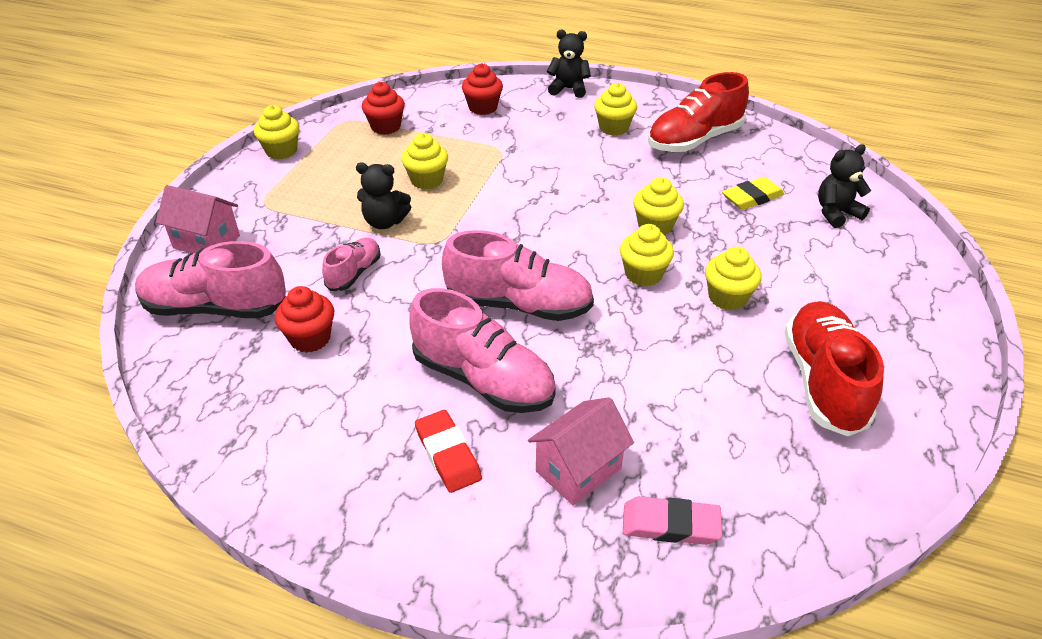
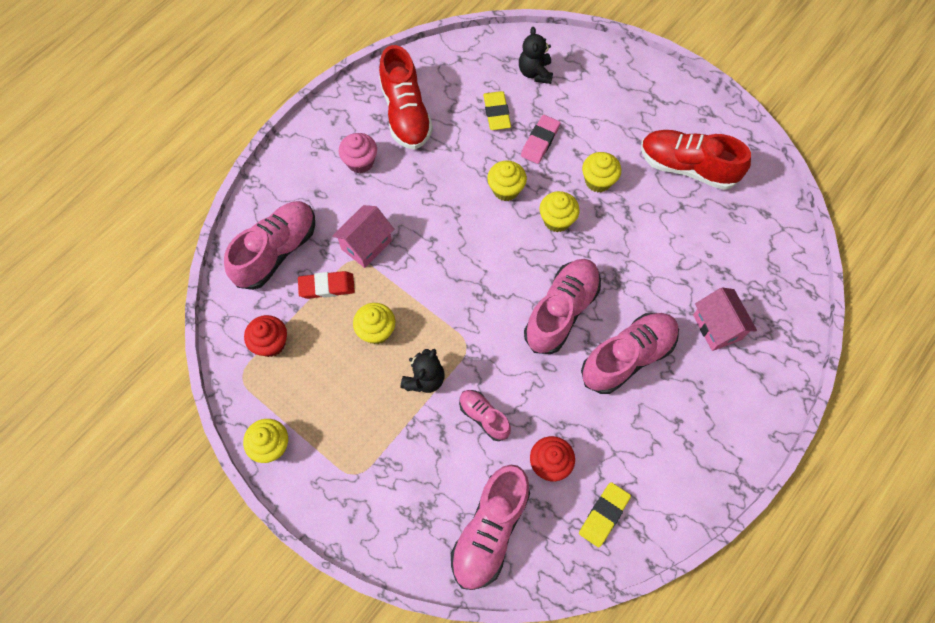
camera: 70 degrees left, 25 degrees up
(206, 242) = (395, 530): pink house -> pink house (366, 245)
(251, 402) = (603, 515): none -> yellow eraser
(447, 454) = (685, 397): red eraser -> red eraser (327, 286)
(483, 108) = (277, 251): red cupcake -> pink shoe
(568, 89) = (278, 171): black teddy bear -> none
(613, 128) = (360, 162): yellow cupcake -> pink cupcake
(670, 524) = (766, 294): pink eraser -> pink eraser (540, 141)

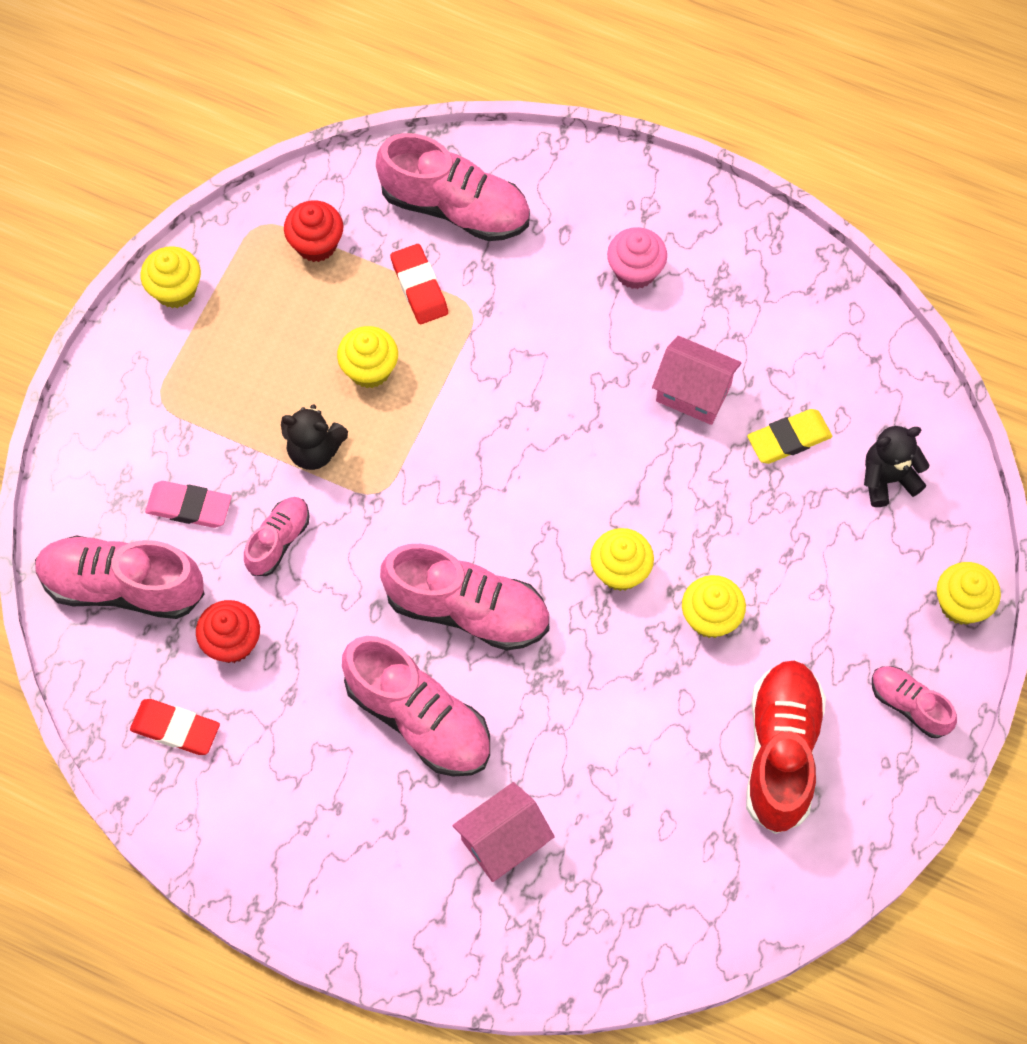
camera: 75 degrees right, 0 degrees up
(366, 245) = (499, 318): pink house -> pink house (693, 393)
(406, 114) = (742, 309): red shoe -> none
(506, 189) = (651, 485): yellow cupcake -> yellow cupcake (961, 604)
(540, 141) = (756, 515): pink eraser -> pink eraser (189, 506)
(603, 515) = (176, 728): yellow eraser -> red eraser
(672, 100) = (909, 705): none -> pink shoe

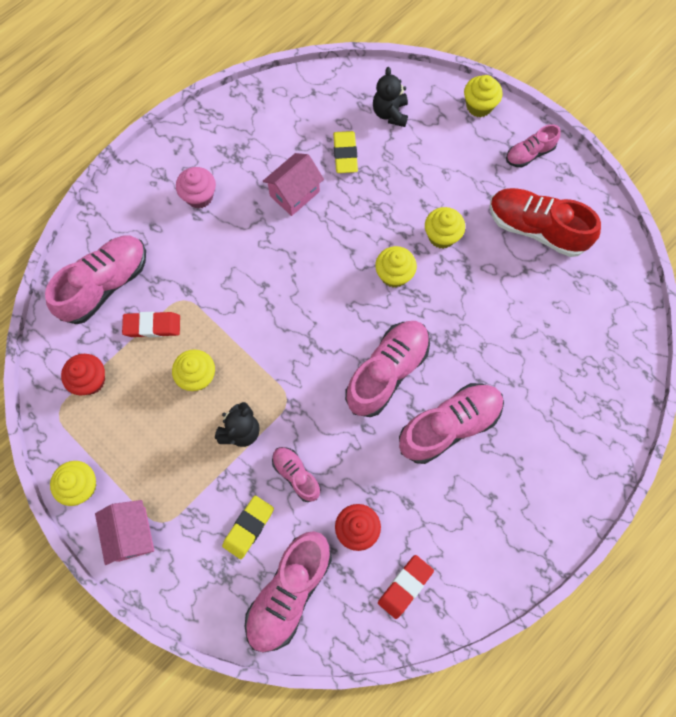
camera: 70 degrees left, 5 degrees up
(189, 506) = (248, 527): pink eraser -> yellow eraser
(503, 841) = (545, 402): pink house -> pink house (132, 534)

